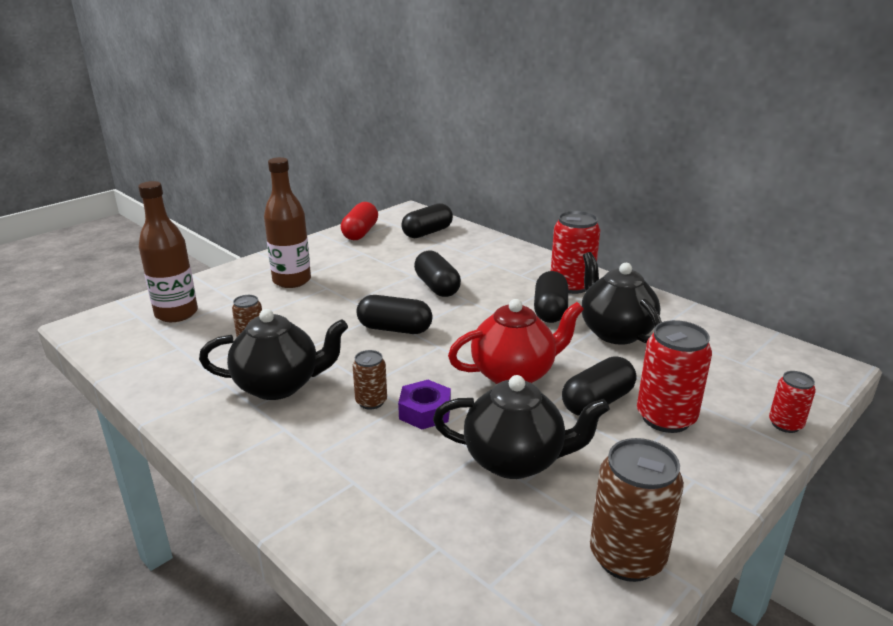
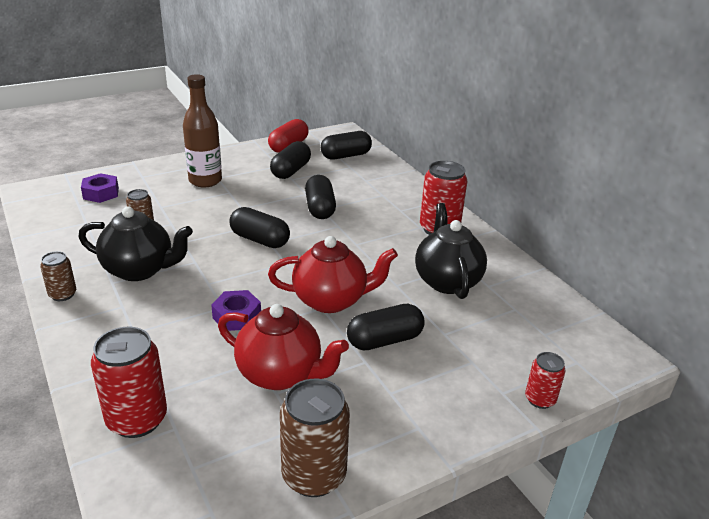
camera: 15 degrees right, 5 degrees up
(176, 314) = (101, 193): brown bottle -> purple nut
(371, 401) = (200, 298): brown can -> brown can (63, 294)
(515, 460) = (280, 374): black teapot -> red teapot
(550, 310) = (403, 249): black capsule -> black capsule (290, 171)
(665, 418) = (434, 368): red can -> red can (137, 419)

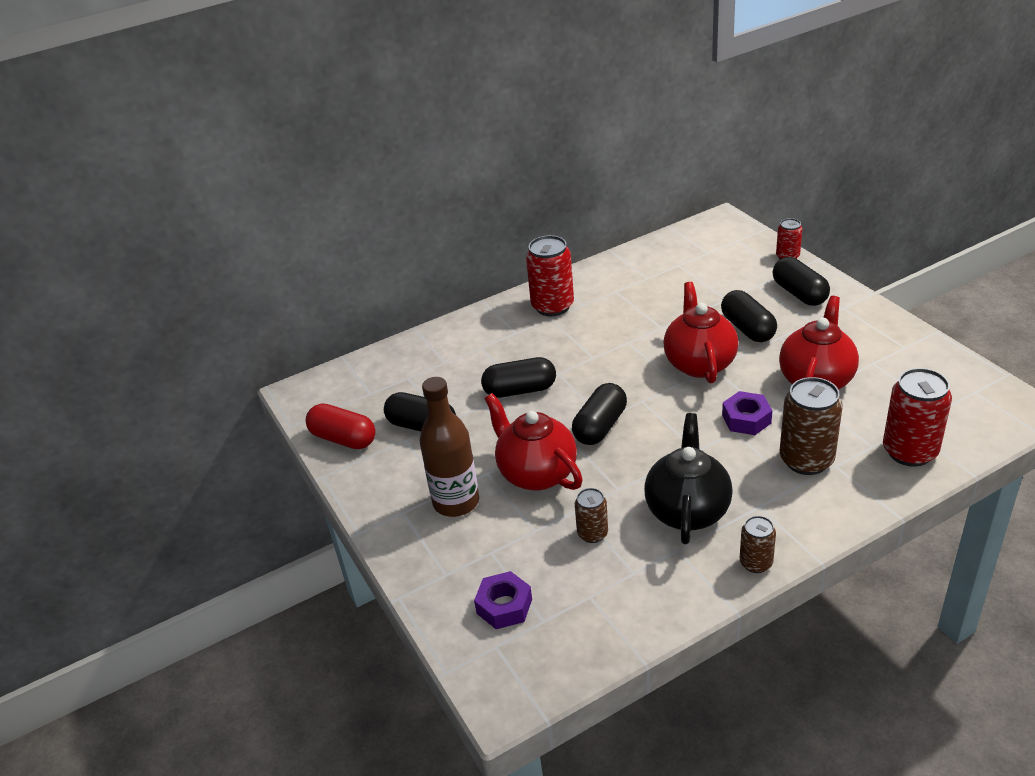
camera: 85 degrees left, 5 degrees up
(218, 210) = (536, 473): none -> red teapot
(314, 475) = (915, 350): brown can -> brown can (806, 460)
(345, 156) = (375, 384): black capsule -> black capsule (799, 294)
(447, 281) = (646, 299): black teapot -> none

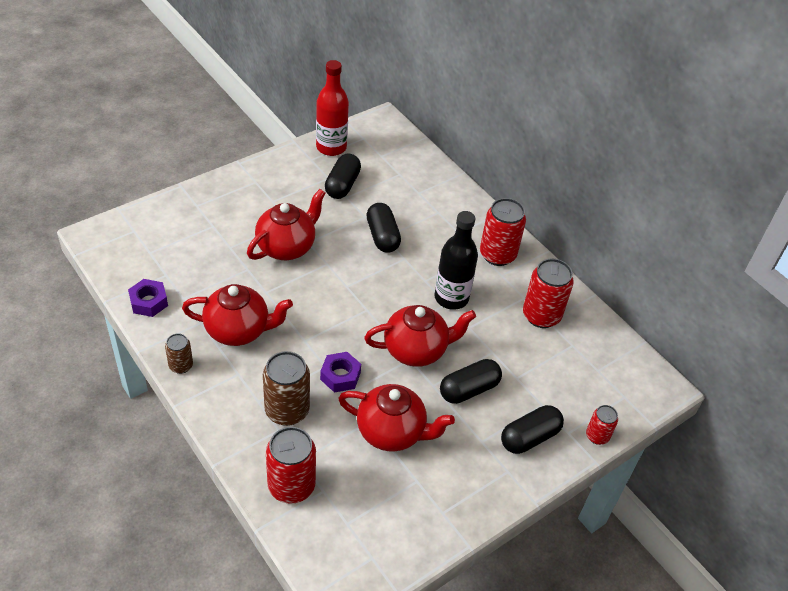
camera: 75 degrees right, 10 degrees up
(343, 439) = (331, 147): red capsule -> red bottle
(456, 502) = (262, 207): brown bottle -> none
(504, 606) = (165, 233): purple nut -> purple nut (149, 302)
(592, 533) = (222, 277): brown can -> none
(600, 426) = (336, 283): black capsule -> none
(619, 338) = (451, 298): none -> black bottle
(640, 281) = (541, 316): none -> red can
(687, 510) = (238, 330): black teapot -> red teapot

